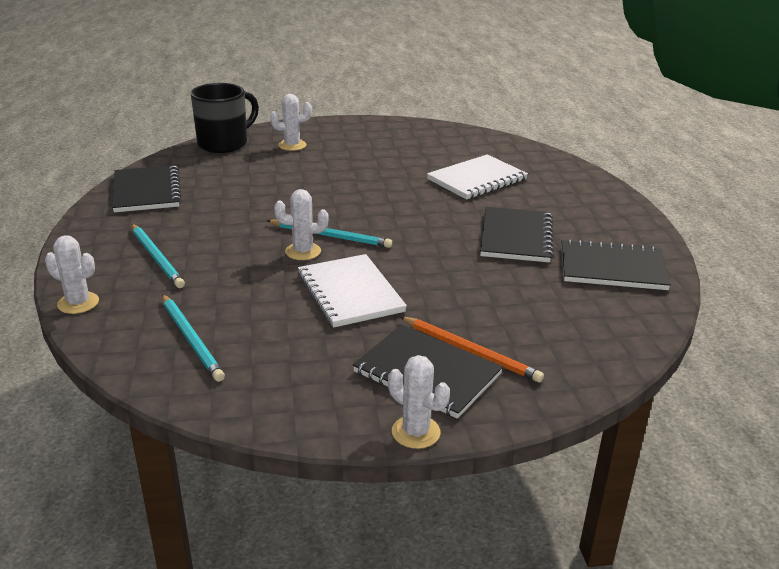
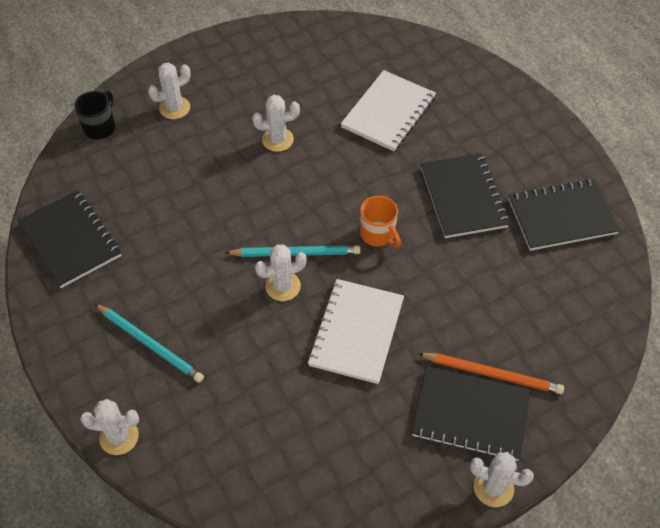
camera: 20 degrees left, 25 degrees up
(191, 339) = (253, 447): turquoise pencil -> none
(224, 143) = (100, 127): black mug -> black mug, size x0.58
(350, 293) = (356, 332): white notebook -> white notebook turned 60 degrees clockwise
(365, 175) = (277, 139): none -> white cactus
(416, 241) = (378, 234): none -> orange mug

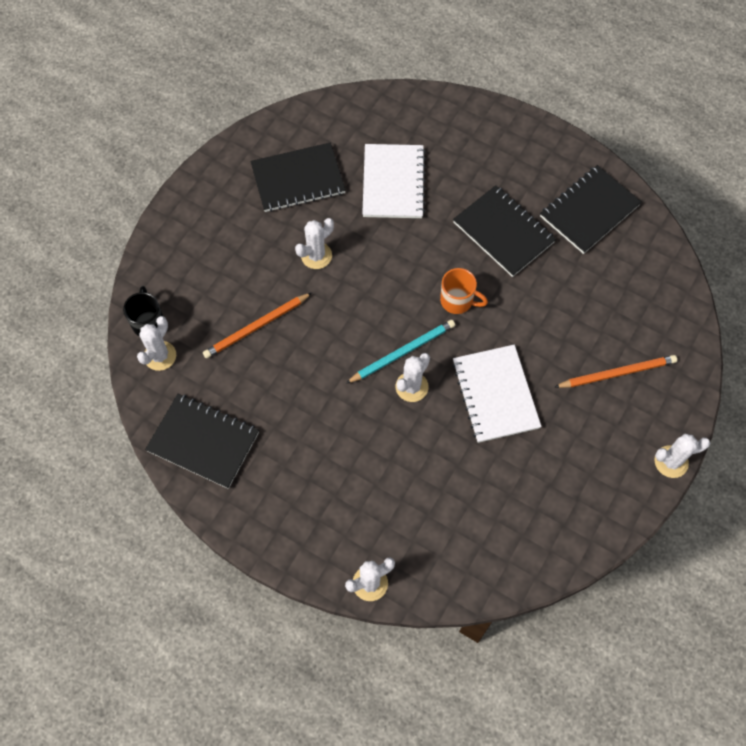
camera: 30 degrees left, 10 degrees up
(150, 344) = (339, 495): turquoise pencil -> none
(174, 108) = (203, 270): white cactus -> white cactus (160, 356)
(184, 172) = (256, 327): none -> orange pencil
(470, 414) = (621, 414): black notebook -> black notebook (298, 179)

